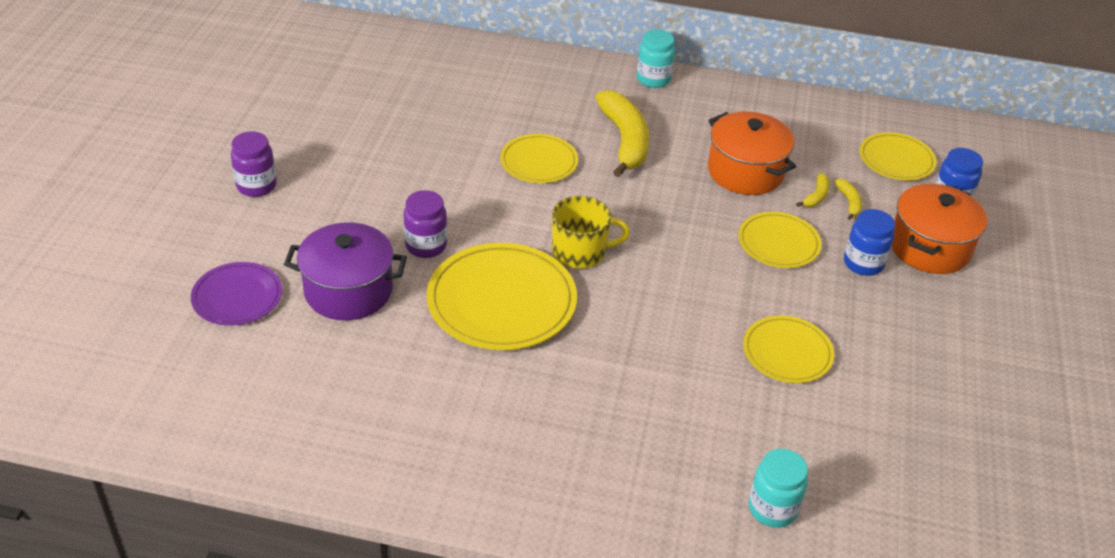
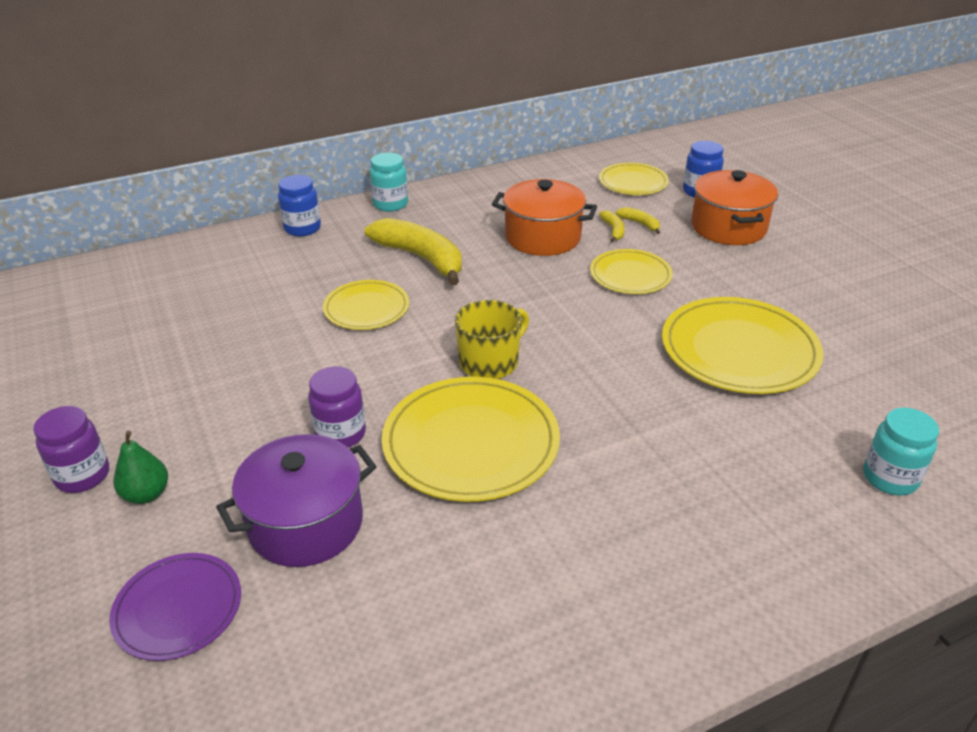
camera: 35 degrees left, 5 degrees down
(279, 218) = (146, 494): none -> green pear
(787, 352) = (739, 350): yellow plate -> yellow plate, size x1.70
(863, 263) = (703, 259): blue jar -> blue jar (302, 228)

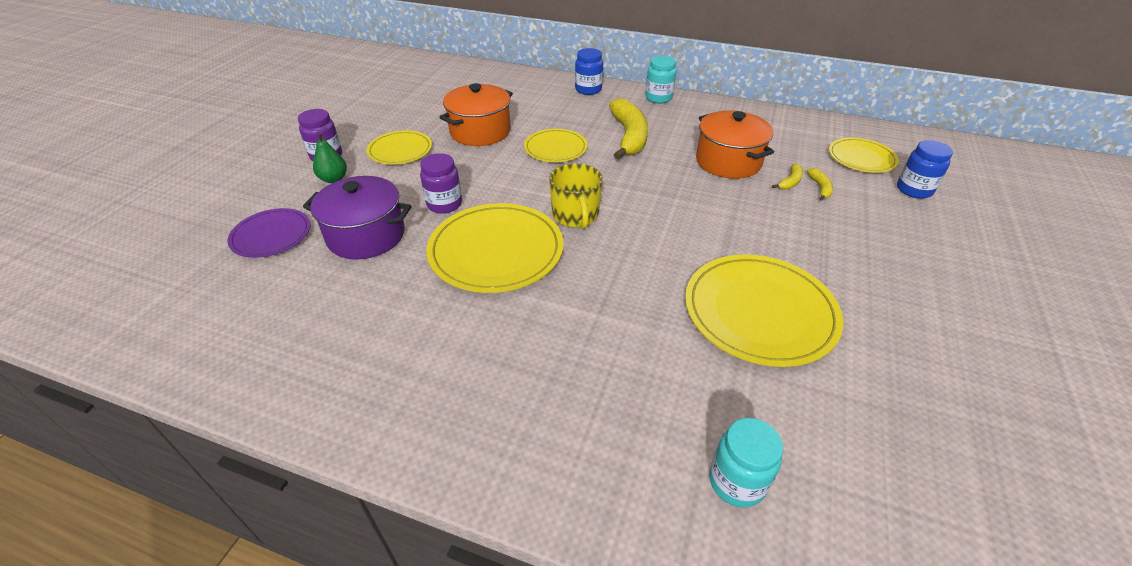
camera: 45 degrees right, 5 degrees up
(490, 362) = (575, 215): yellow mug -> yellow mug turned 75 degrees clockwise
(630, 275) = (755, 216): yellow plate -> yellow plate (400, 150)
(728, 227) = (898, 227): orange pot -> orange pot (480, 132)

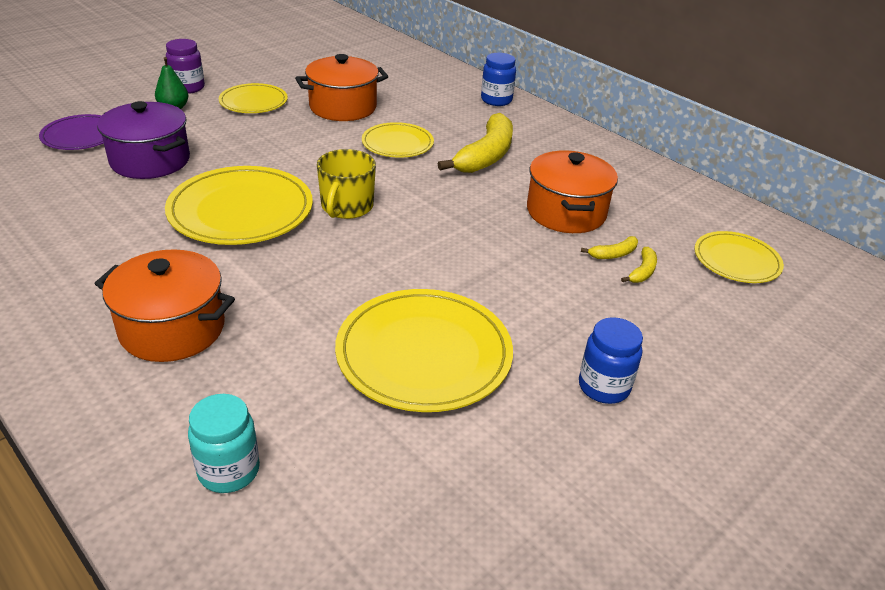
camera: 25 degrees right, 5 degrees down
(444, 204) = (241, 158): purple jar -> none
(556, 381) = (172, 329): none -> orange pot
(658, 98) = (564, 129): turquoise jar -> none
(914, 190) = (762, 314): blue jar -> blue jar (603, 387)

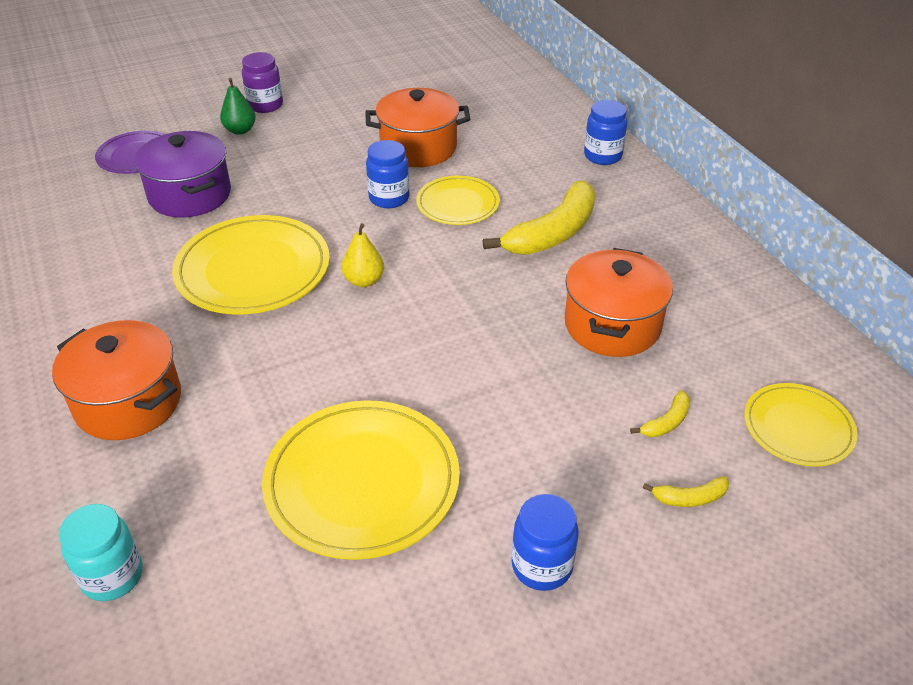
camera: 20 degrees right, 5 degrees up
(253, 102) = (325, 130): yellow plate -> none
(336, 145) = (389, 198): none -> blue jar
(346, 207) = (364, 281): yellow mug -> yellow pear
(613, 254) = (642, 392): yellow banana -> yellow banana (690, 498)

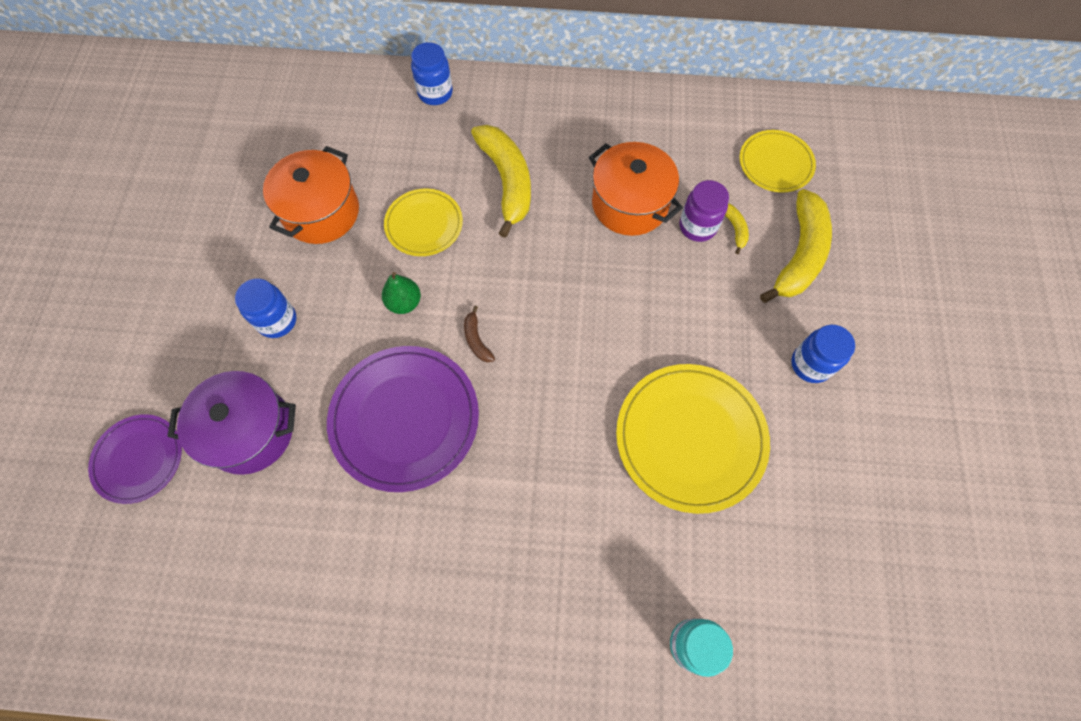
camera: 60 degrees left, 25 degrees up
(128, 402) = (515, 579): orange pot -> none
(240, 130) = (170, 345): green pear -> green pear (404, 303)
(253, 269) = (405, 419): yellow plate -> purple plate
(265, 105) = (142, 304): purple jar -> purple jar (697, 226)
(364, 281) = (477, 340): yellow pear -> brown banana
(389, 198) = (379, 270): blue jar -> blue jar (277, 320)
(690, 498) = (799, 254): yellow banana -> yellow banana, size x2.29

